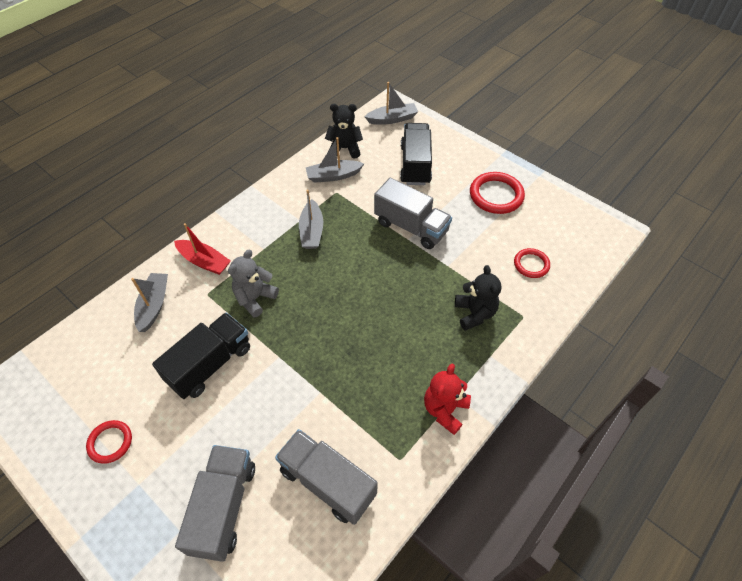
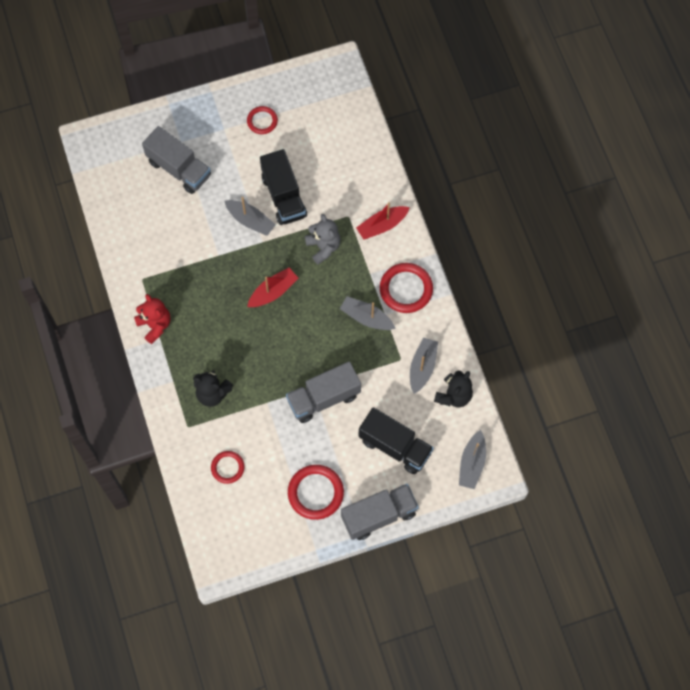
camera: 120 degrees right, 15 degrees up
(154, 305) = (359, 177): grey boat -> grey boat (250, 221)
(264, 216) = (406, 289): none -> red ring
(327, 482) = (156, 231): grey truck -> grey truck (379, 515)
(332, 317) = (273, 292): none -> red boat

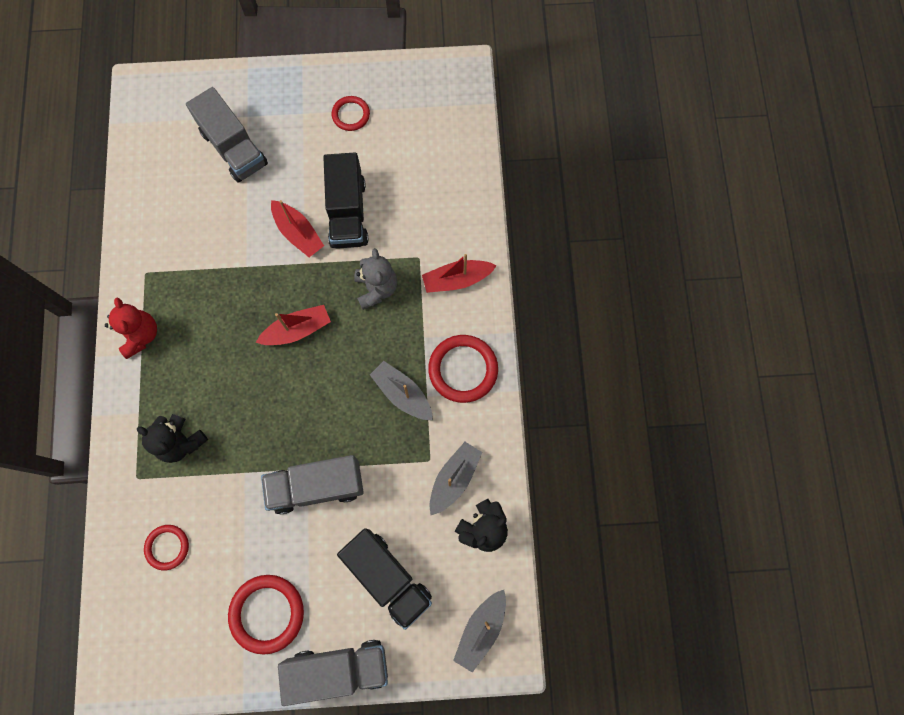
camera: 15 degrees right, 5 degrees up
(250, 221) = (298, 233): grey boat -> red boat

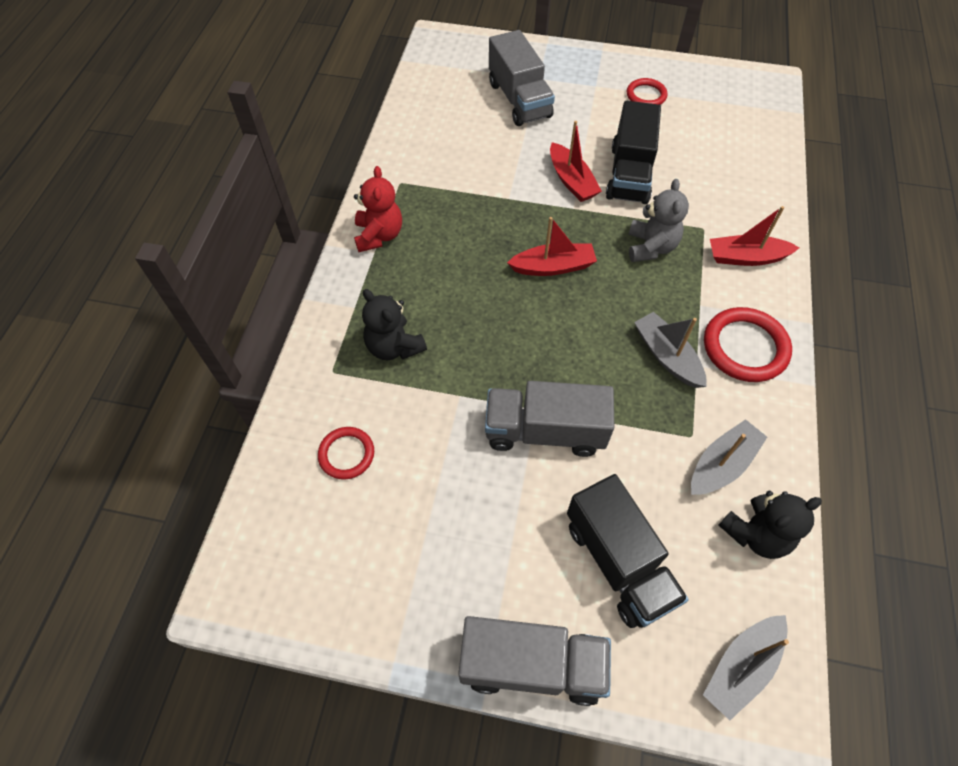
camera: 15 degrees right, 15 degrees down
(267, 613) = (450, 565): red ring -> none

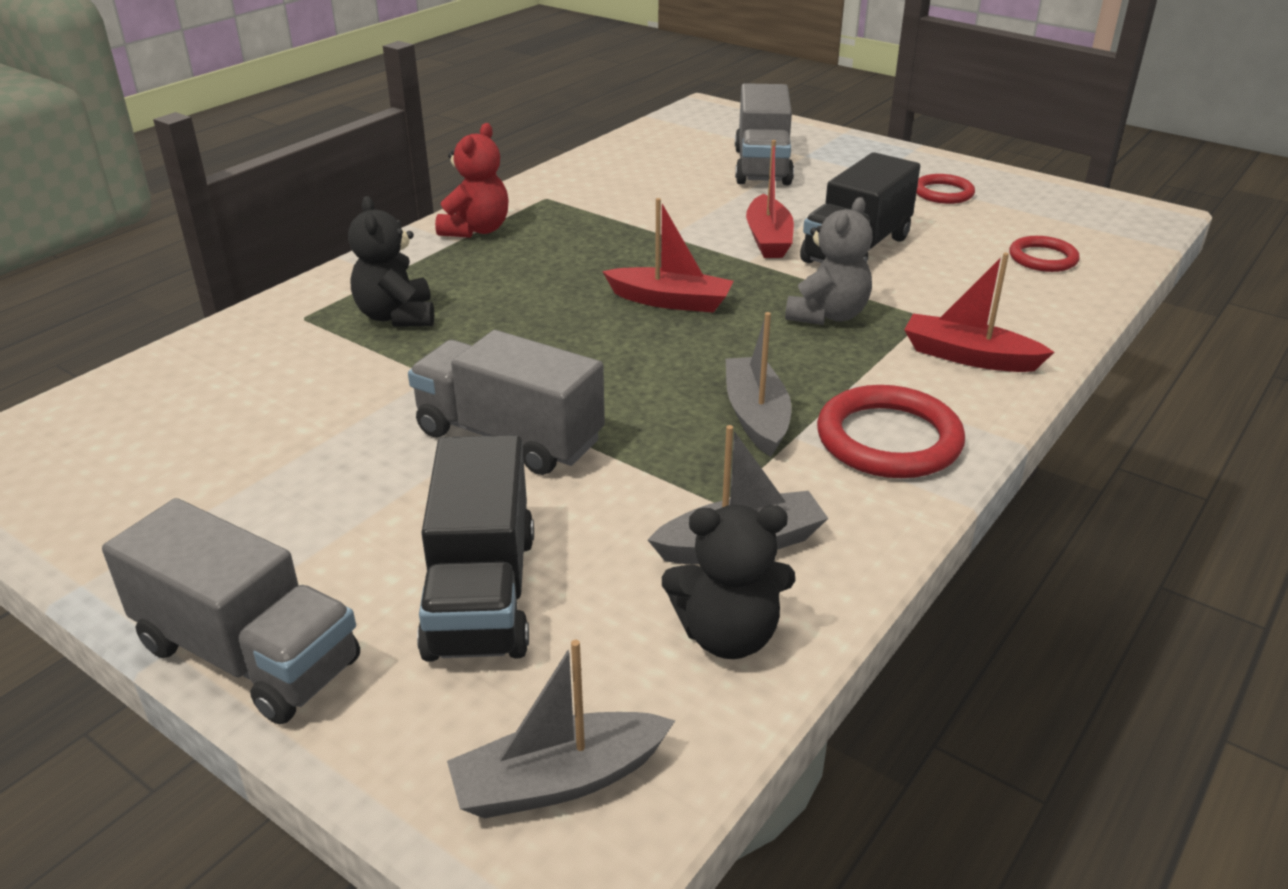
camera: 25 degrees right, 25 degrees down
(346, 454) = (241, 386): red ring -> red ring (1043, 258)

